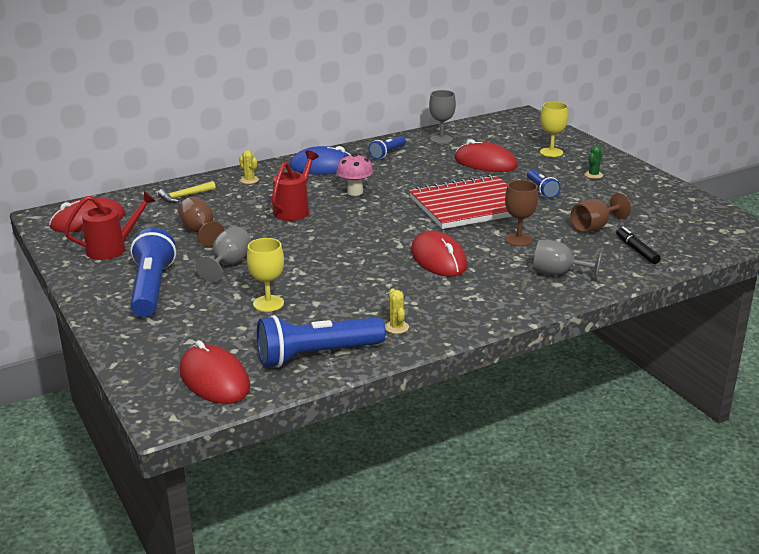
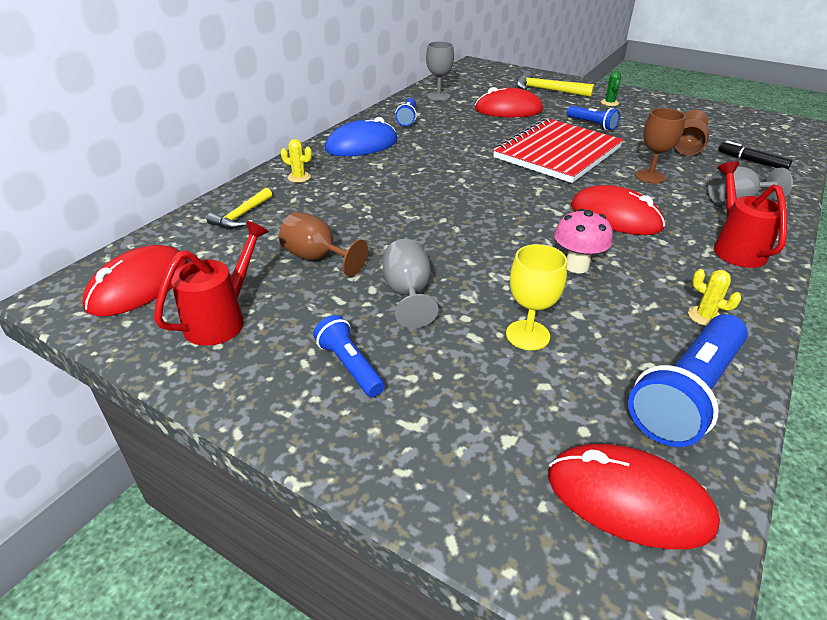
camera: 30 degrees left, 10 degrees up
(152, 288) = (350, 366): blue flashlight -> blue flashlight, size x0.54
(294, 210) = (395, 200): red watering can -> red watering can (735, 248)
(355, 192) = (431, 164): pink mushroom -> pink mushroom (576, 266)
(551, 152) = (547, 90): yellow goblet -> yellow hammer

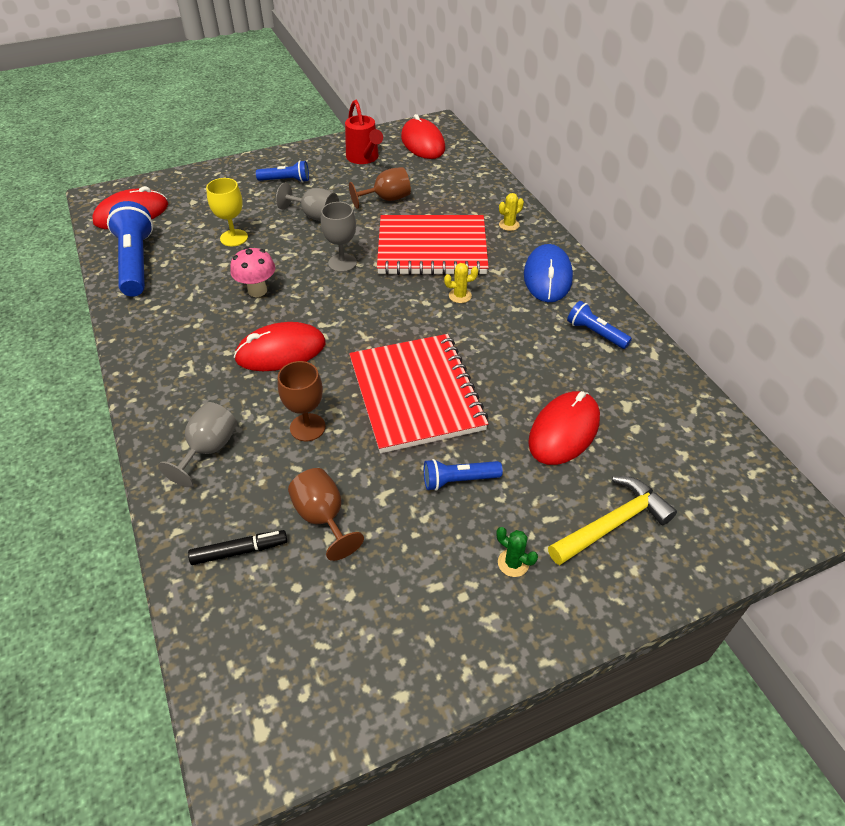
camera: 125 degrees right, 10 degrees up
(241, 215) = (470, 187): yellow hammer -> none
(382, 200) = (432, 248): none -> red notebook
(438, 96) = (656, 392): grey goblet -> grey goblet (342, 263)
(704, 316) = (156, 310): yellow cactus -> yellow cactus (460, 296)
(735, 248) = (172, 384): red watering can -> none

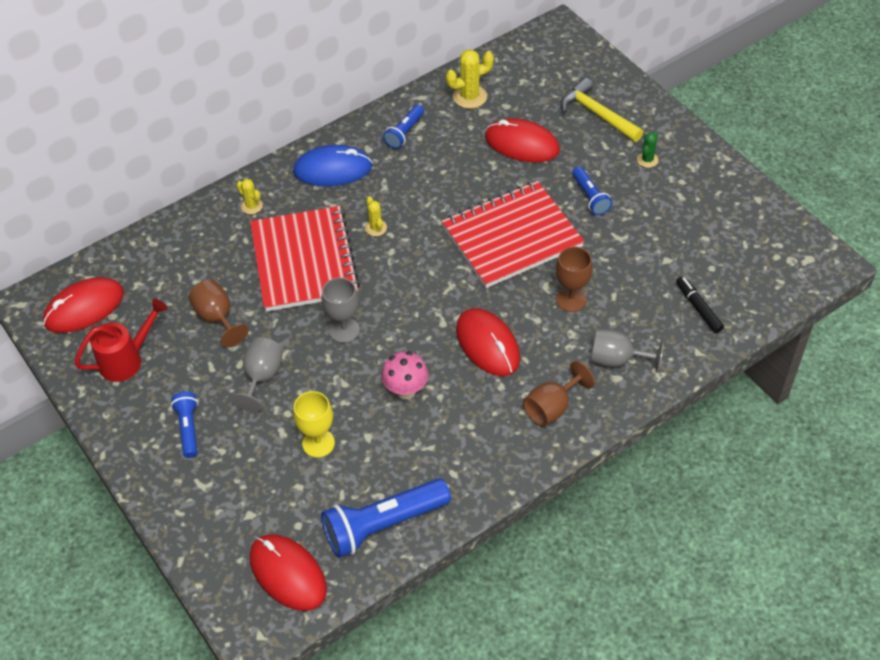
camera: 100 degrees left, 5 degrees up
(323, 518) = (652, 267): brown goblet -> brown goblet (552, 407)
(653, 396) = (470, 96): none -> yellow cactus

